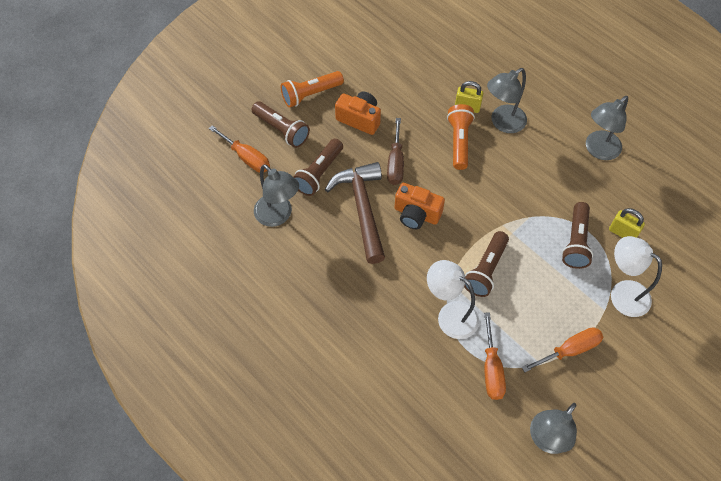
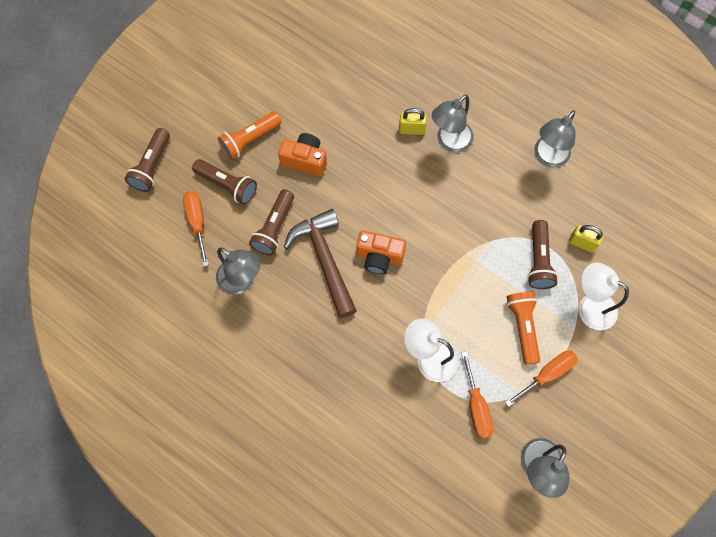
camera: 10 degrees left, 10 degrees up
(246, 157) = (197, 222): orange screwdriver -> orange screwdriver turned 135 degrees counterclockwise
(395, 163) = (349, 204): brown screwdriver -> none
(459, 141) = (409, 170): orange flashlight -> orange flashlight (522, 327)
(485, 270) = (456, 305): brown flashlight -> brown flashlight (152, 166)

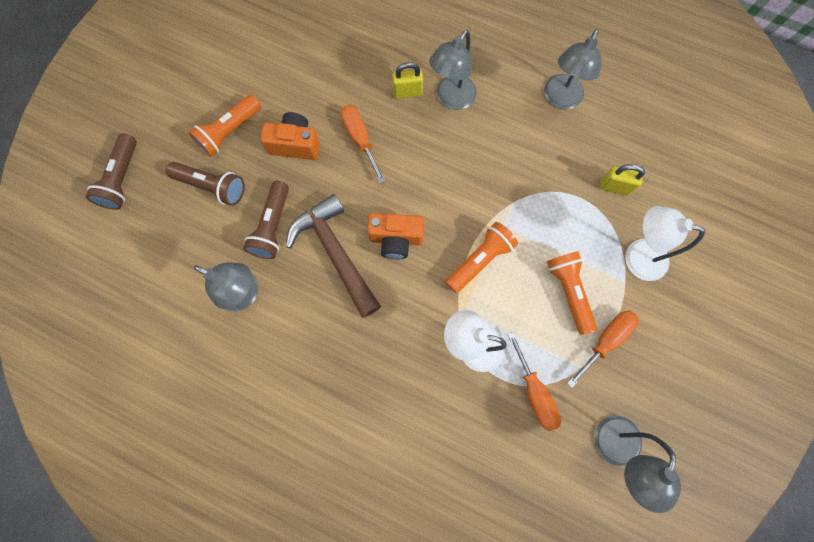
camera: 10 degrees left, 5 degrees up
(197, 222) = (184, 234): orange screwdriver -> orange screwdriver (360, 140)
(449, 287) = (480, 260): none -> orange flashlight
(538, 260) = (571, 214): brown flashlight -> none

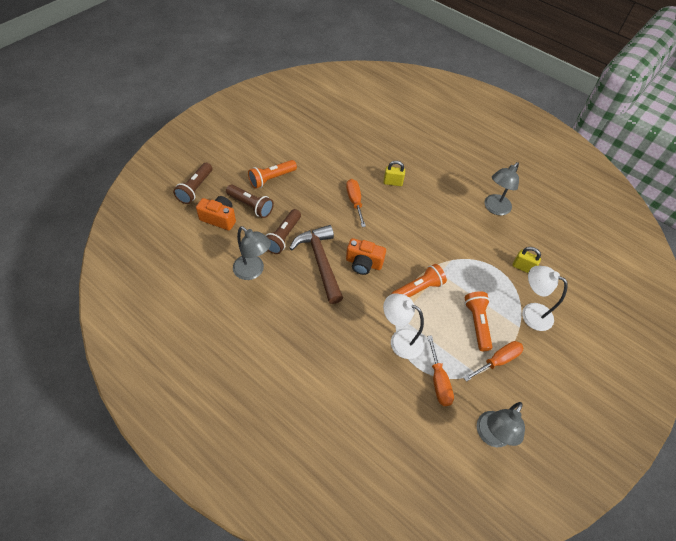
camera: 10 degrees right, 20 degrees down
(295, 144) = (311, 195): orange camera -> orange camera (219, 218)
(451, 99) = (421, 192): grey lamp -> none

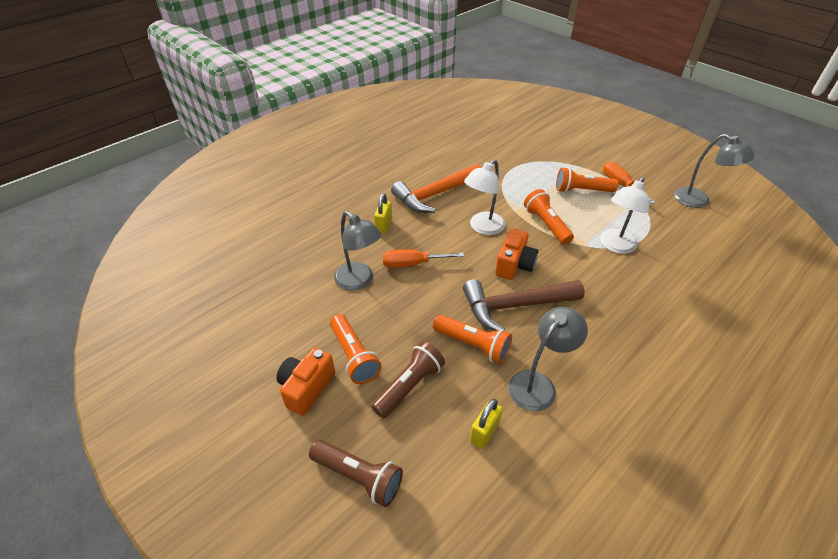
camera: 80 degrees left, 10 degrees down
(219, 218) = (434, 433): orange camera -> orange camera (306, 388)
(283, 237) = (473, 345): brown flashlight -> orange flashlight
(438, 381) = (655, 224): orange screwdriver -> none
(439, 211) = (434, 195): none -> orange hammer
(494, 208) = (433, 157): grey lamp -> grey lamp (359, 281)
(522, 267) = (510, 153): yellow padlock -> yellow padlock (484, 432)
(530, 313) = (563, 157): white lamp -> white lamp (482, 228)

